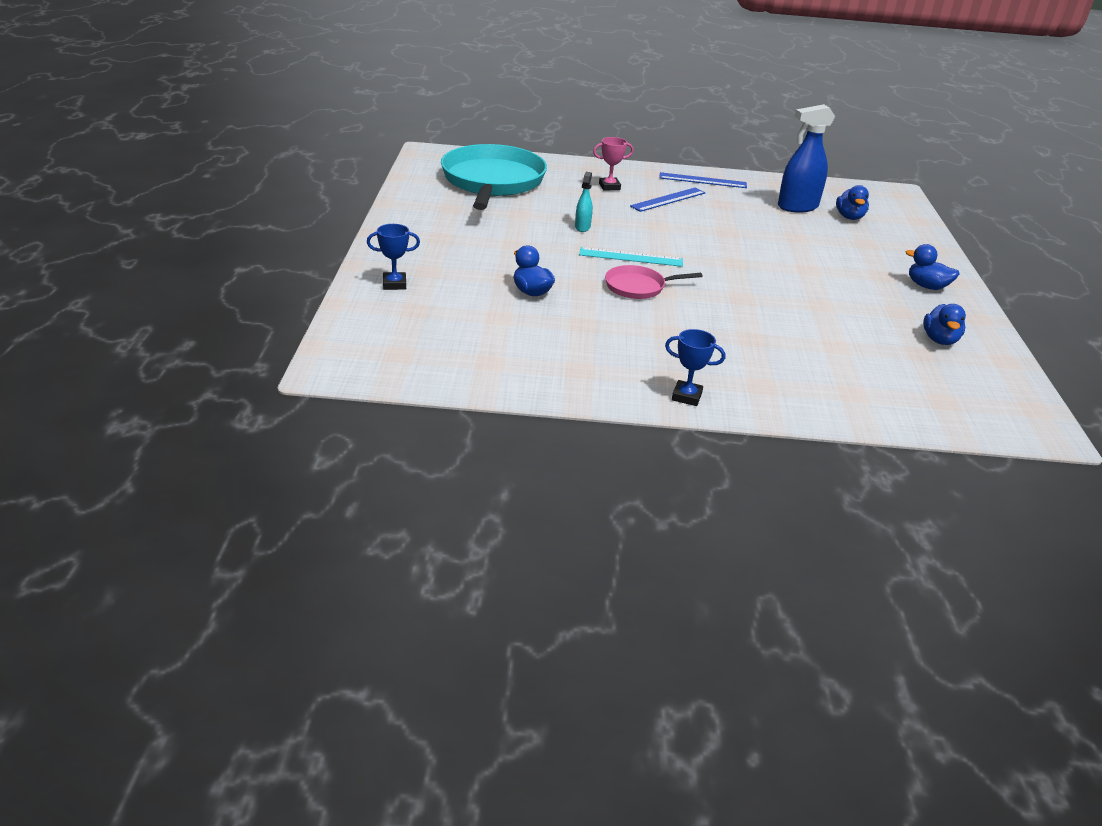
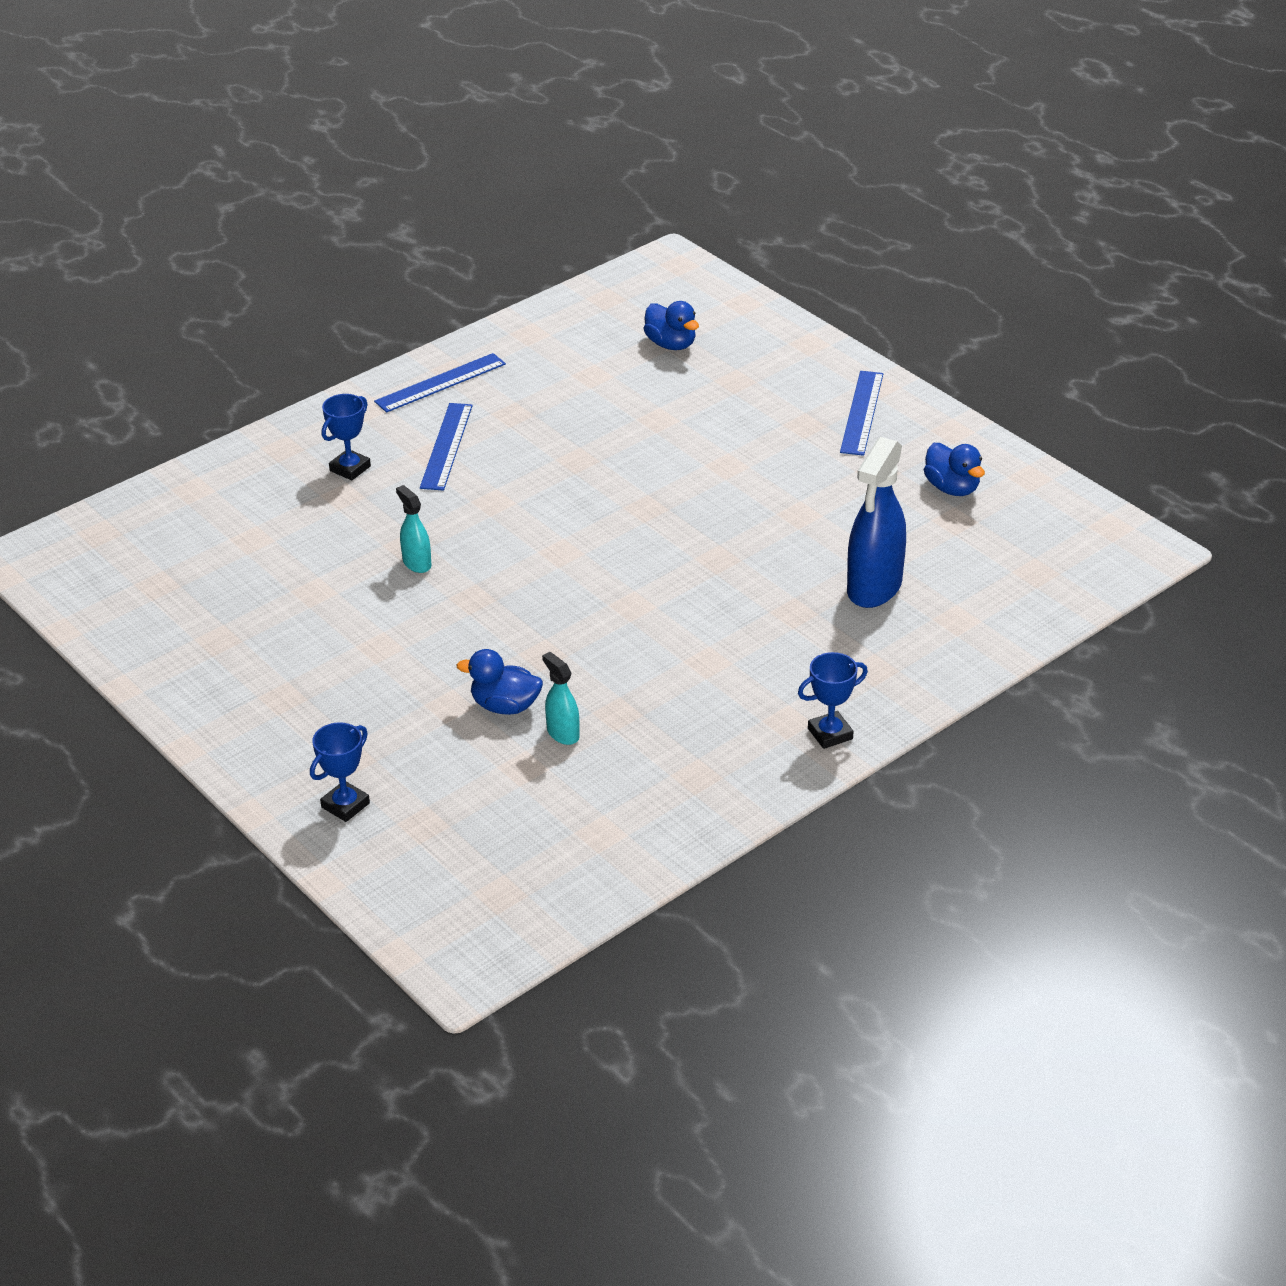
camera: 40 degrees left, 5 degrees up
(492, 181) = (198, 556): turquoise pan -> none
(540, 316) = (562, 733): none -> turquoise spray bottle
(609, 187) = (350, 468): pink trophy -> blue trophy
(631, 257) = (533, 575): turquoise ruler -> none
(638, 287) = (599, 617): pink pan -> none
(797, 207) = (598, 362): blue spray bottle -> blue spray bottle (874, 588)
(927, 286) = (862, 412): blue duck -> blue ruler

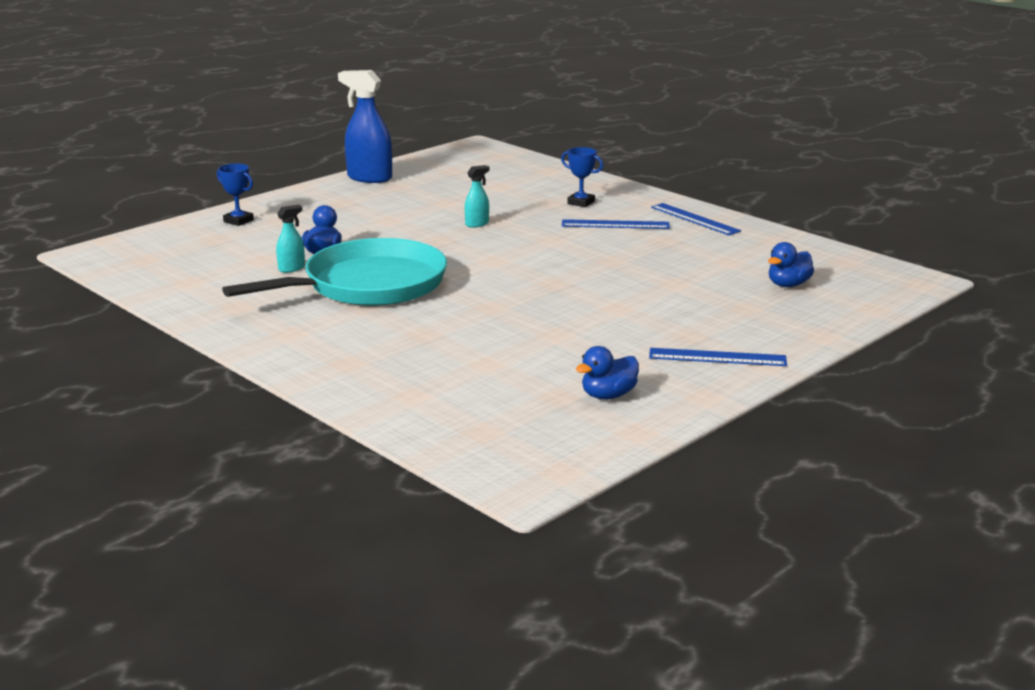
camera: 85 degrees right, 15 degrees down
(634, 659) = (368, 285): none -> turquoise pan
(830, 734) = (271, 348): blue trophy -> none
(874, 588) = (455, 363): blue spray bottle -> blue spray bottle (369, 178)

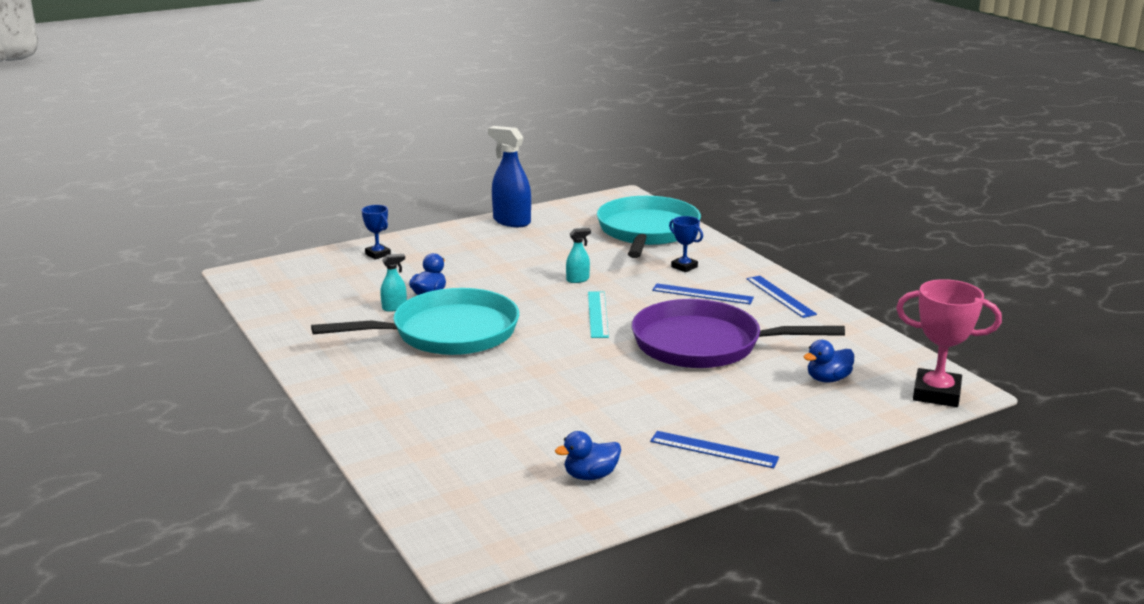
camera: 15 degrees right, 0 degrees up
(519, 252) = (598, 314): none -> turquoise ruler
(521, 175) = (647, 231): none -> turquoise pan
(646, 268) = (703, 344): none -> purple pan
(898, 285) = (936, 394): none -> pink trophy

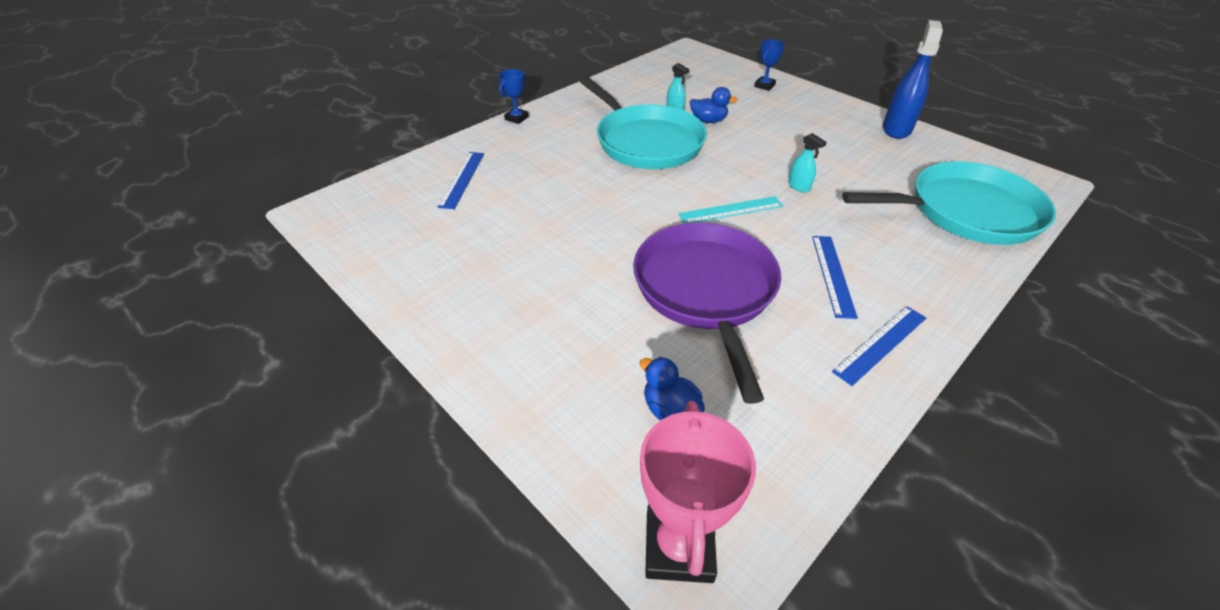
camera: 75 degrees right, 20 degrees up
(590, 476) = (427, 253): blue duck -> none
(684, 267) = (894, 252): blue trophy -> blue trophy (516, 118)
(713, 449) = (482, 324): blue ruler -> blue ruler (462, 179)

